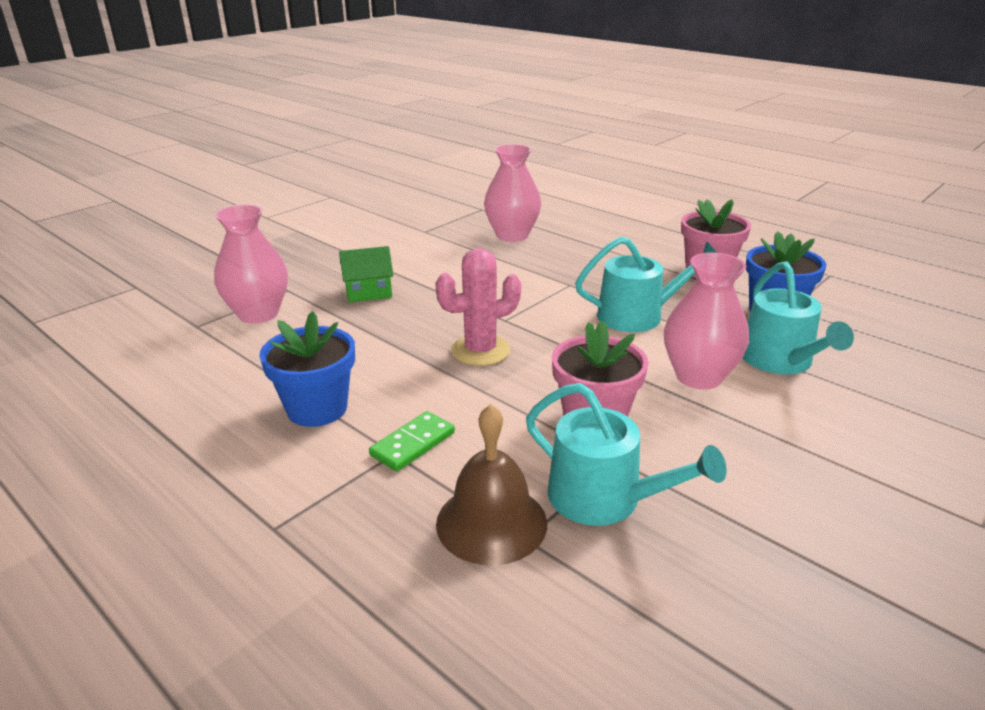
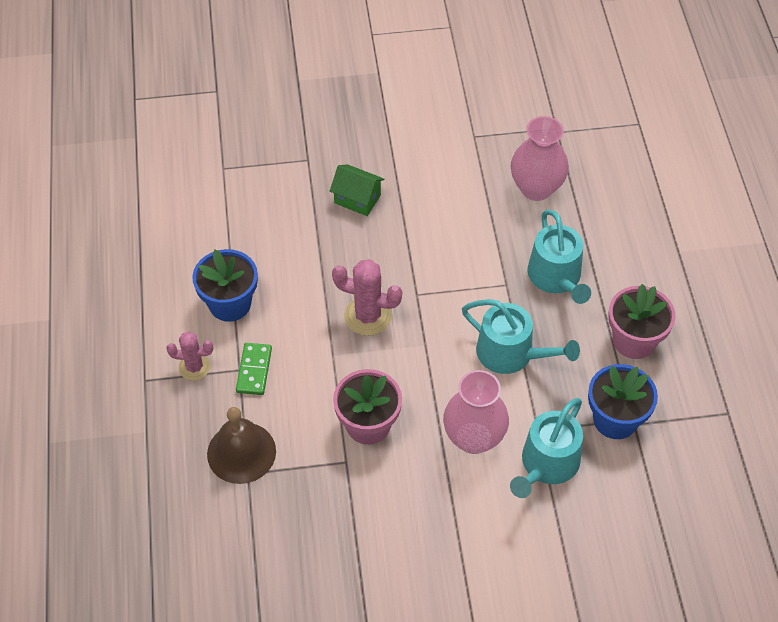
camera: 40 degrees right, 25 degrees up
(258, 314) = (268, 179): pink vase -> none
(332, 479) = (194, 367): none -> pink cactus
(413, 444) = (254, 370): green domino -> green domino turned 75 degrees counterclockwise
(604, 498) = (309, 480): turquoise watering can -> turquoise watering can (556, 277)

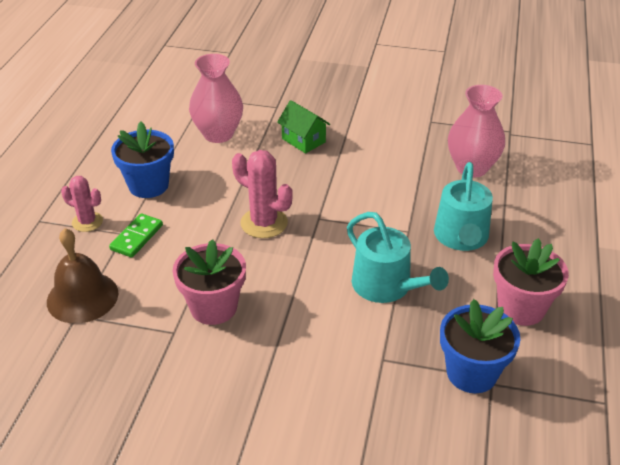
camera: 20 degrees right, 15 degrees down
(474, 438) = (312, 347): pink vase -> pink vase (218, 134)
(547, 464) = (377, 393): turquoise watering can -> none

